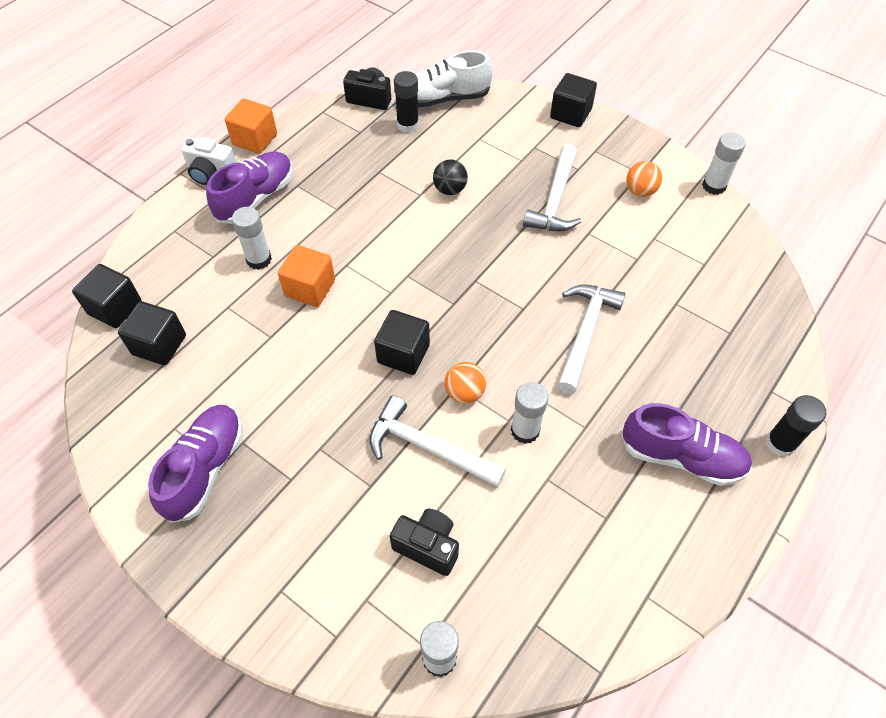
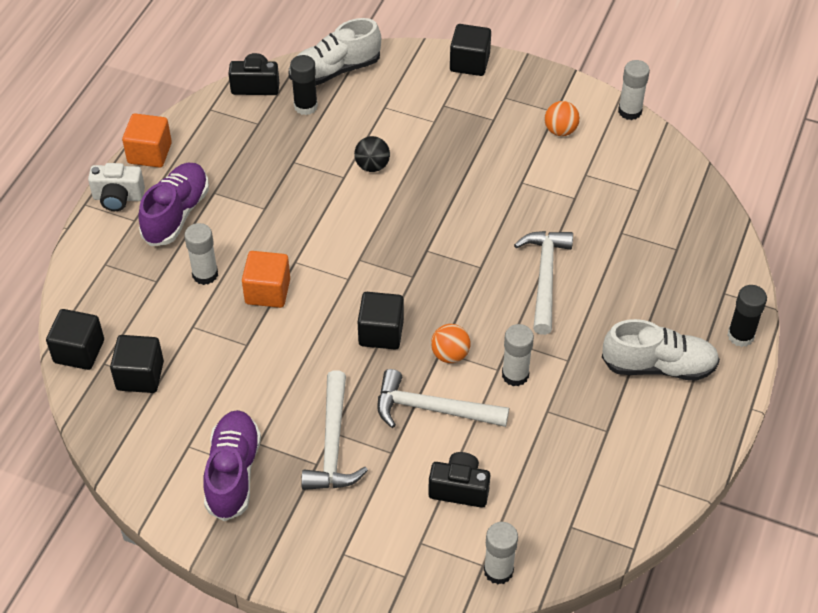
camera: 15 degrees left, 5 degrees down
(555, 199) = (479, 155): white hammer -> white hammer (332, 444)
(681, 457) = (658, 366): purple shoe -> white shoe

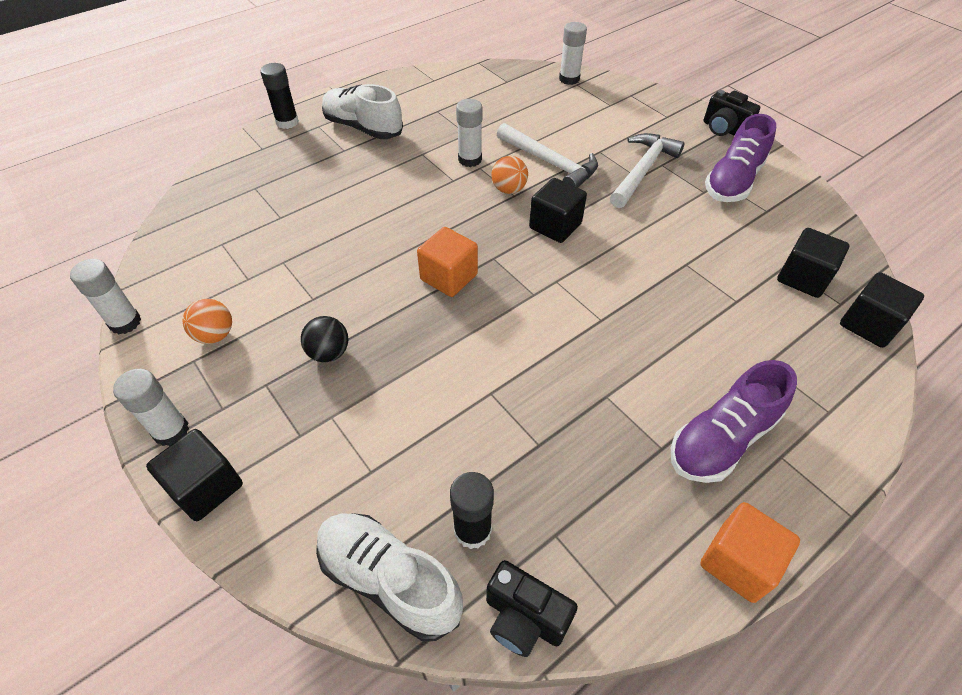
camera: 150 degrees left, 0 degrees up
(118, 198) = (799, 503): white camera -> none
(205, 274) = (707, 347): white glue stick -> white glue stick (171, 431)
(267, 291) = (644, 302): orange cube -> orange cube (449, 277)
(335, 71) = (389, 579): white shoe -> white shoe turned 150 degrees counterclockwise
(372, 166) = (448, 391): black ball -> black ball (329, 353)
(459, 489) = (564, 118): black camera -> black camera (724, 129)
(545, 277) = (380, 210): white hammer -> none

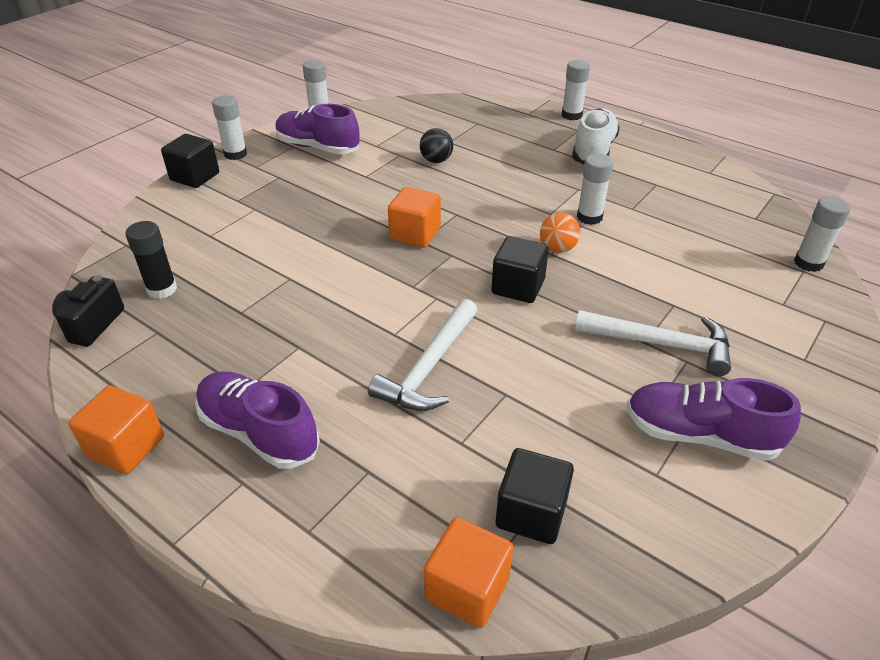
camera: 75 degrees right, 10 degrees down
(215, 335) = (318, 147): orange ball -> purple shoe
(287, 122) = (571, 115): black glue stick -> white glue stick
(329, 353) = (313, 195): black ball -> black ball (436, 160)
(389, 579) = (126, 260): white shoe -> none
(550, 163) = (621, 270): white hammer -> white hammer (428, 367)
(724, 129) = (824, 422): black camera -> none
(868, 325) = (467, 588): black cube -> orange cube

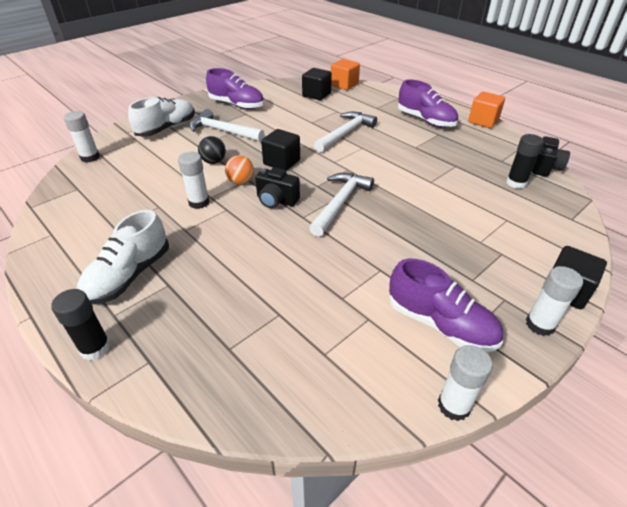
camera: 170 degrees left, 0 degrees up
(415, 234) = (340, 203): orange cube -> white hammer
(436, 160) = (303, 282): black ball -> black ball (213, 161)
(496, 229) = (276, 200): none -> black camera
(571, 115) = (95, 348): white glue stick -> black glue stick
(767, 338) = (167, 128): none -> white shoe

